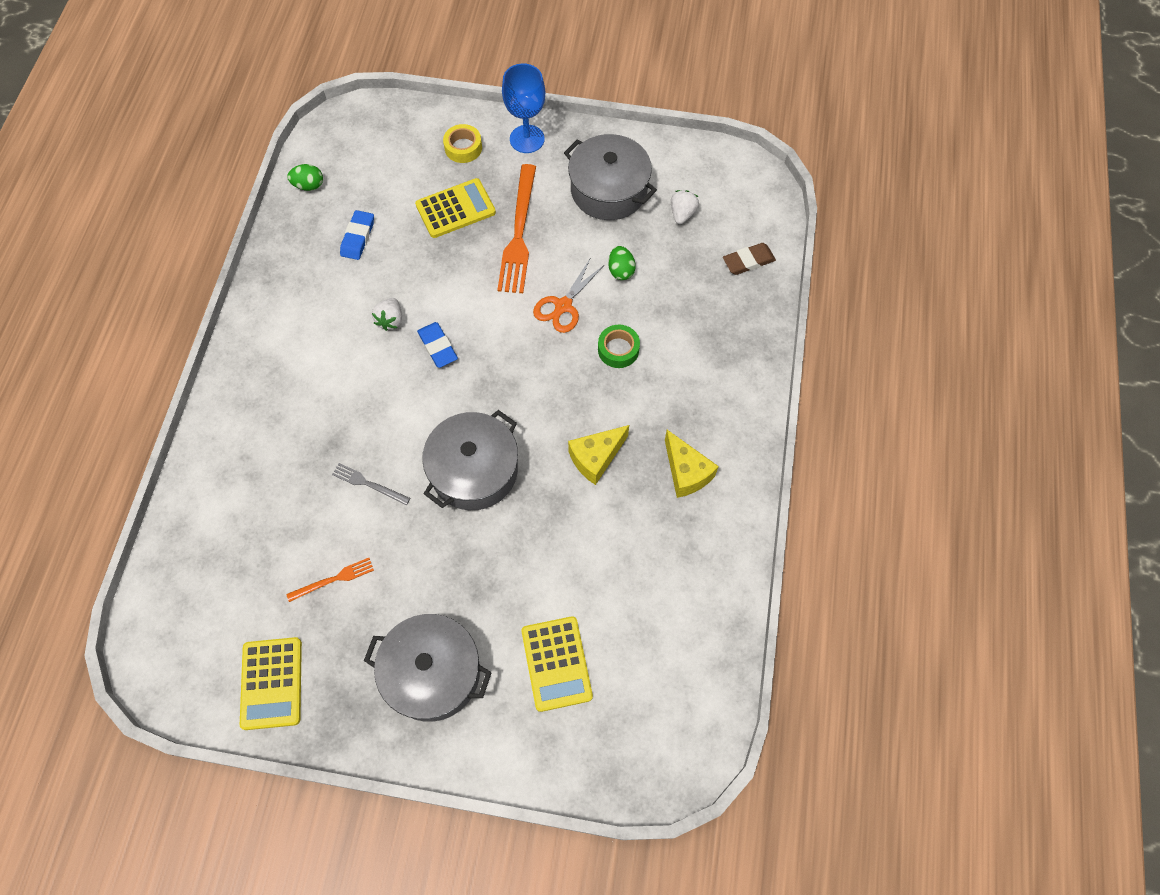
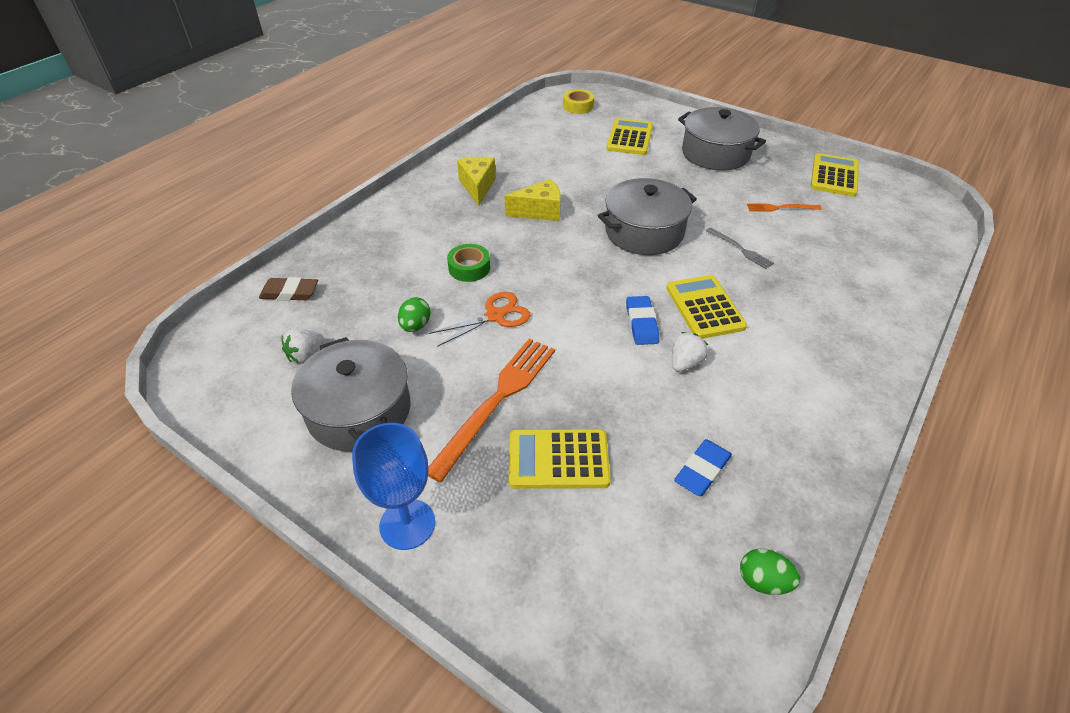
camera: 155 degrees left, 20 degrees down
(387, 387) = (704, 307): none -> yellow calculator
(463, 148) = (504, 549): yellow tape -> yellow tape (578, 106)

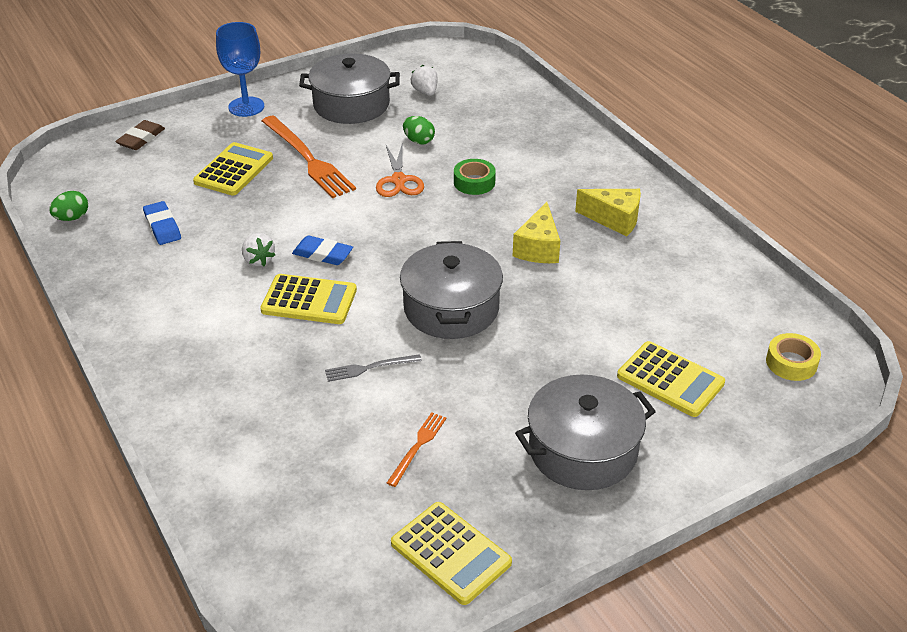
camera: 115 degrees right, 5 degrees down
(290, 292) = (506, 93): brown eraser -> brown eraser (141, 138)

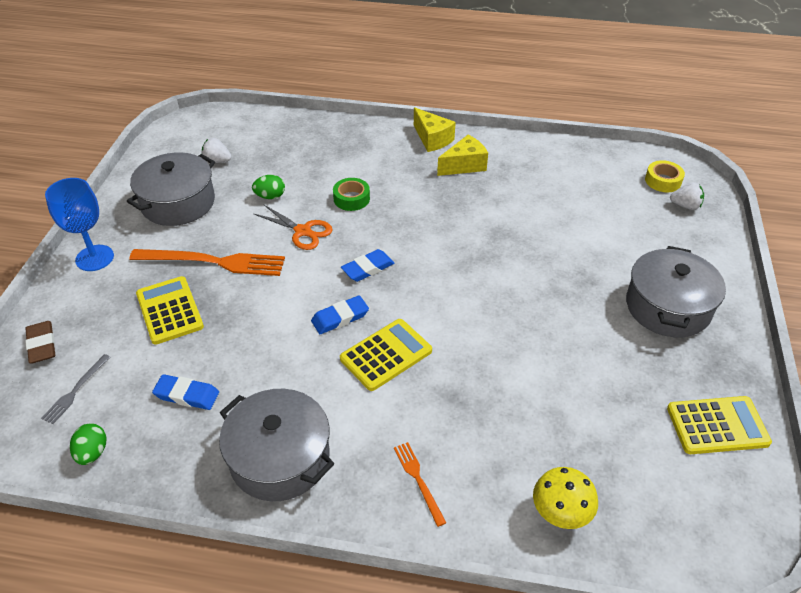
camera: 50 degrees left, 5 degrees up
(237, 486) = (560, 514): none -> yellow mushroom
(258, 260) = (304, 357): white strawberry -> white strawberry (685, 206)
(369, 368) = (496, 363): grey fork -> grey fork (75, 391)
(398, 237) = (368, 268): none -> blue eraser
(417, 446) = (600, 384): orange fork -> orange fork (418, 480)
(451, 308) = (474, 286): grey pot -> grey pot (280, 458)
(538, 248) = (455, 212): yellow cheese -> yellow cheese (432, 139)
(670, 380) = (636, 233): yellow calculator -> none

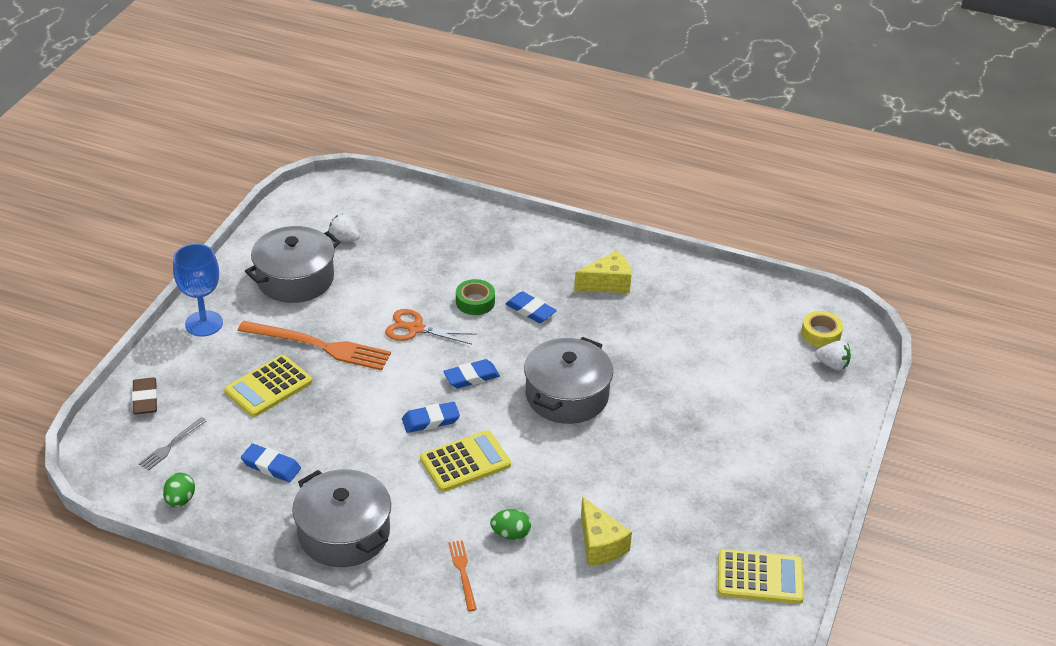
camera: 10 degrees right, 5 degrees down
(170, 310) = (268, 387): yellow calculator -> yellow calculator turned 120 degrees counterclockwise
(270, 196) = (391, 286): green egg -> green egg (510, 534)
(303, 231) = (415, 329): orange scissors -> orange scissors turned 150 degrees clockwise
(404, 198) = (530, 310): none -> blue eraser
(432, 139) = (582, 248): yellow cheese -> yellow cheese (600, 544)
(560, 514) = (580, 622): yellow mushroom -> none
(667, 307) = (763, 464): grey pot -> grey pot (567, 395)

